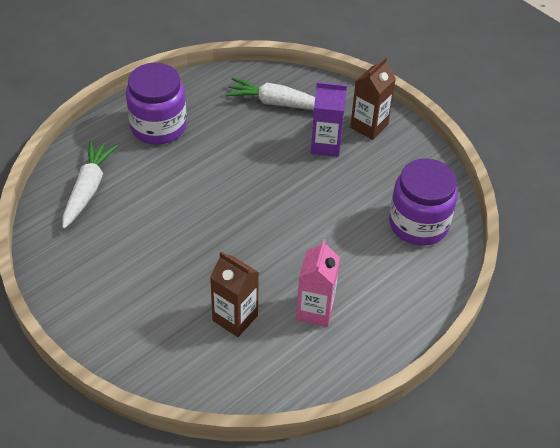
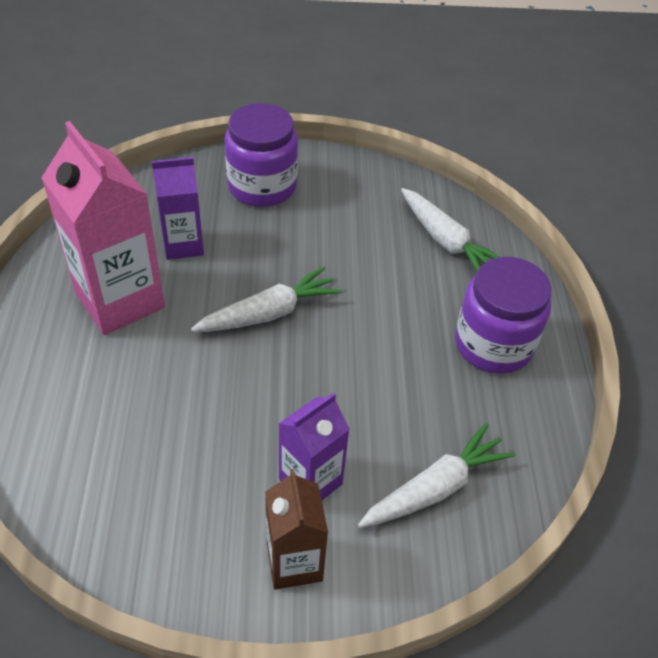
camera: 130 degrees right, 0 degrees up
(235, 318) = (183, 245): brown carton -> purple carton
(242, 232) = (269, 313): none -> white carrot
(315, 310) = (120, 300): pink carton -> pink carton, size x1.70
(418, 224) = (98, 473): purple jar -> purple jar (262, 186)

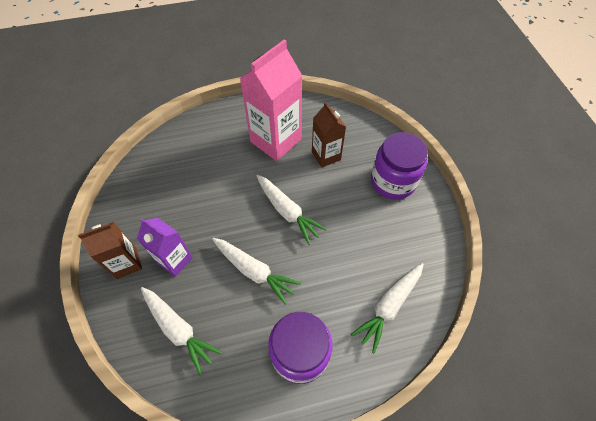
camera: 80 degrees right, 10 degrees up
(183, 245) = (326, 156): purple carton -> brown carton
(360, 373) = (254, 271): none -> white carrot

